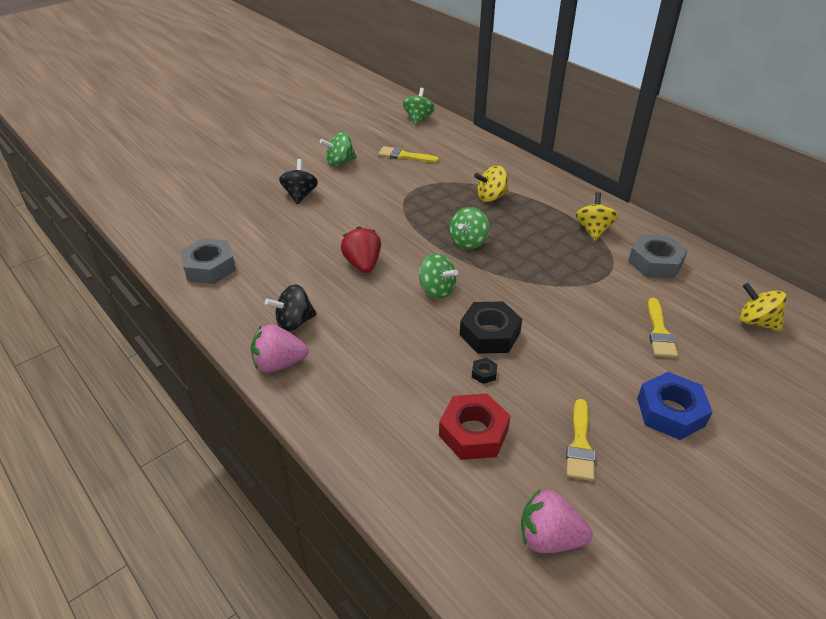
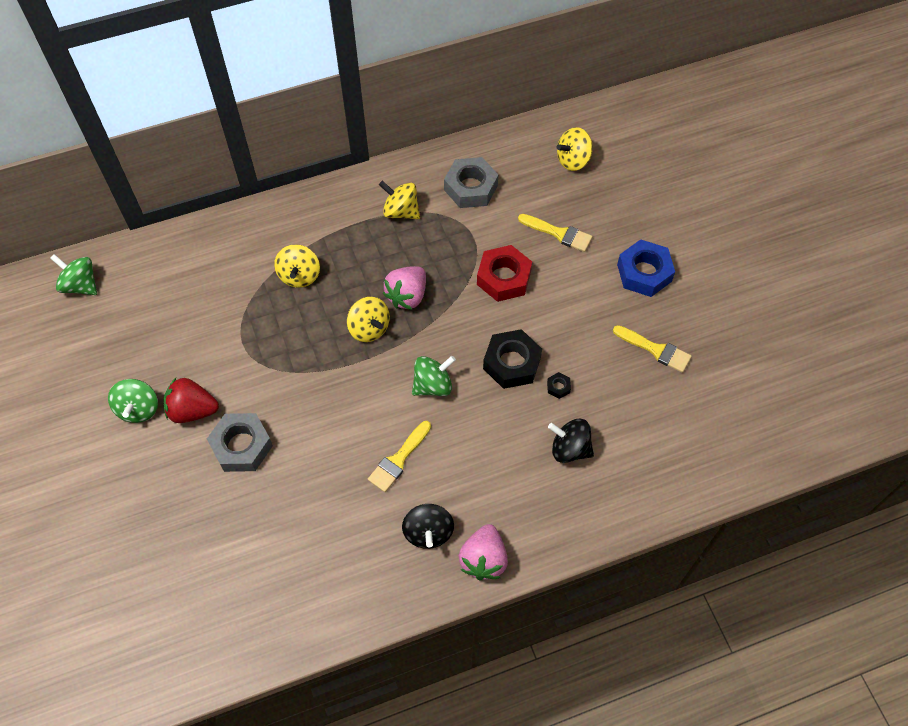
camera: 70 degrees left, 20 degrees up
(210, 267) = (296, 605): grey nut -> grey nut (241, 446)
(300, 195) = (192, 473): black spinning top -> black spinning top (569, 448)
(363, 264) = (361, 441): red strawberry -> red strawberry (192, 410)
(404, 156) = (164, 331): yellow brush -> yellow brush (398, 459)
(468, 242) = (369, 328): green spinning top -> yellow spinning top
(473, 432) = (620, 420): red nut -> red nut (503, 278)
(549, 538) = (728, 408): pink strawberry -> pink strawberry (407, 296)

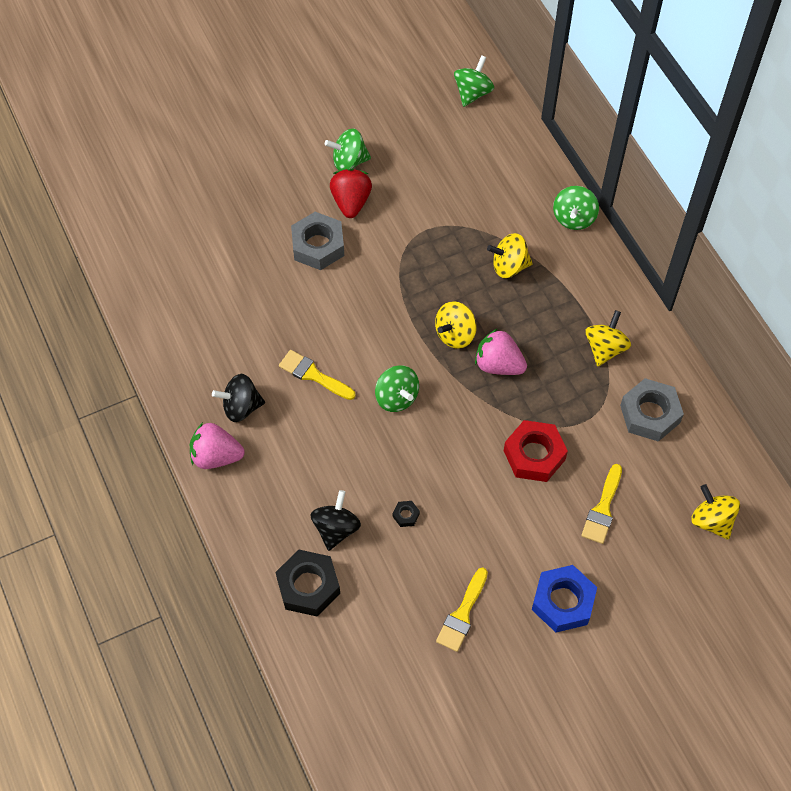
camera: 85 degrees right, 0 degrees up
(255, 217) = (574, 218): none -> green spinning top
(512, 363) = (429, 469): black nut -> black nut (308, 586)

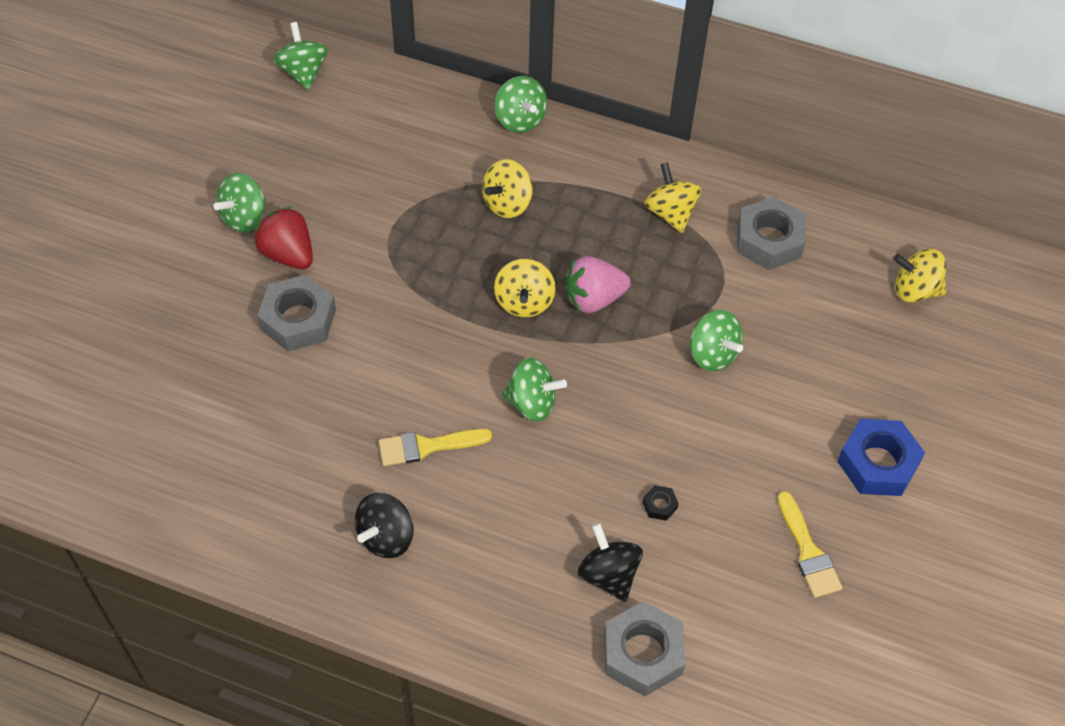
camera: 45 degrees left, 5 degrees down
(216, 456) = (412, 607): pink strawberry -> none
(308, 586) = (642, 653): black nut -> grey nut
(534, 455) = (712, 354): red nut -> green spinning top
(602, 509) = (820, 353): yellow brush -> none

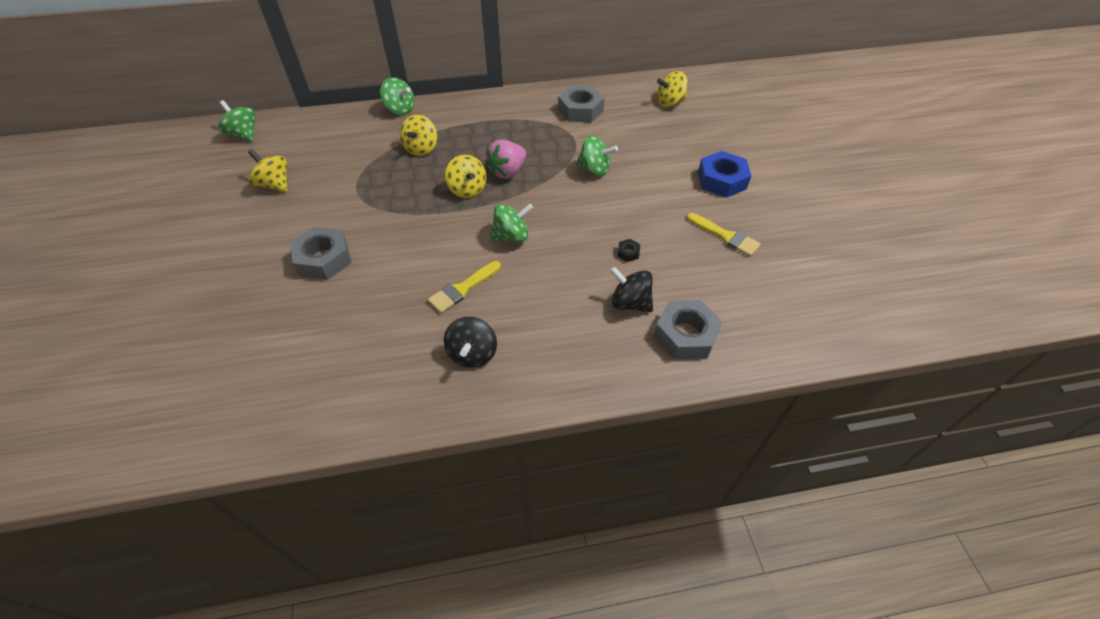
camera: 30 degrees left, 5 degrees down
(244, 217) = (248, 220): green spinning top -> none
(288, 254) = (293, 227): red strawberry -> none
(670, 213) = (518, 118): yellow spinning top -> yellow spinning top (275, 184)

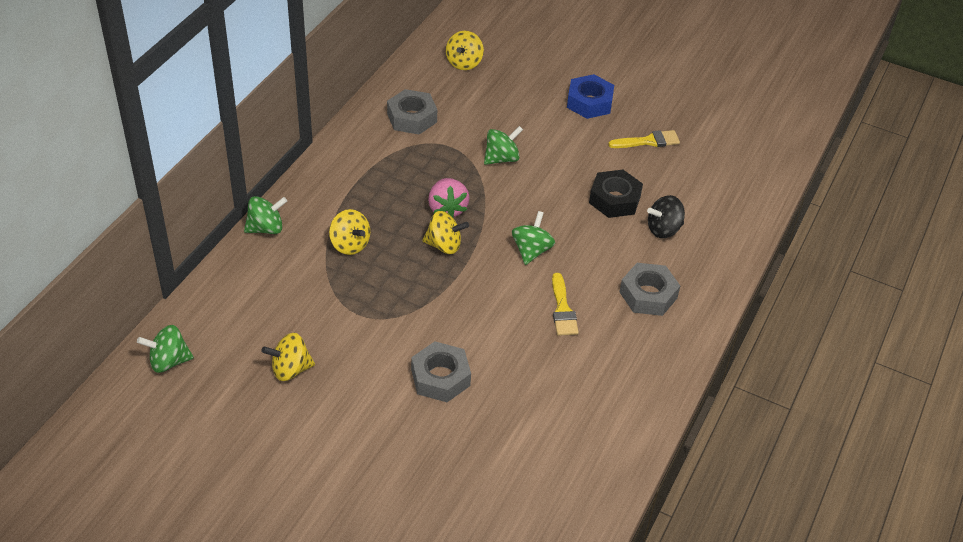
camera: 55 degrees left, 5 degrees down
(472, 354) = (634, 337): black spinning top -> none
(628, 253) = (614, 199): black nut -> black nut, size x2.35
(685, 335) = (716, 221): grey nut -> grey nut (648, 295)

